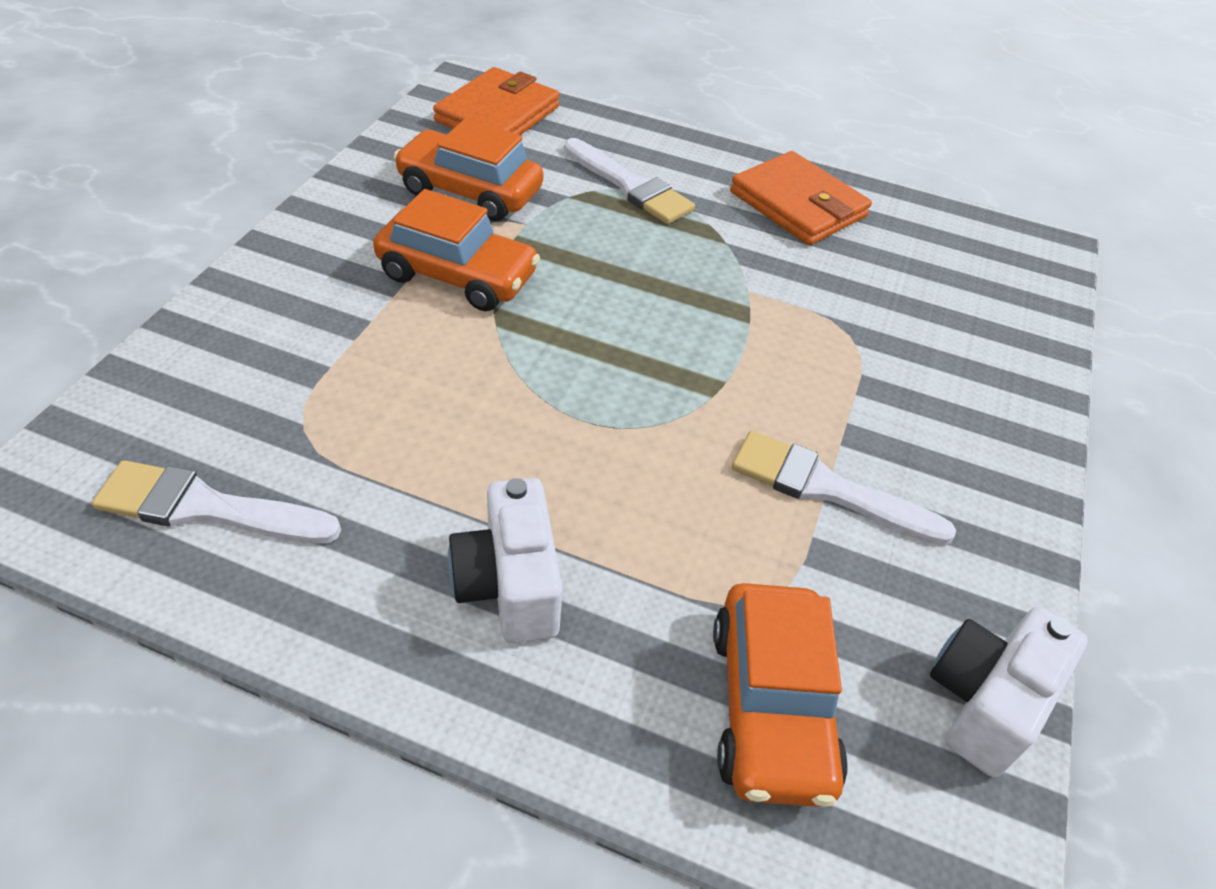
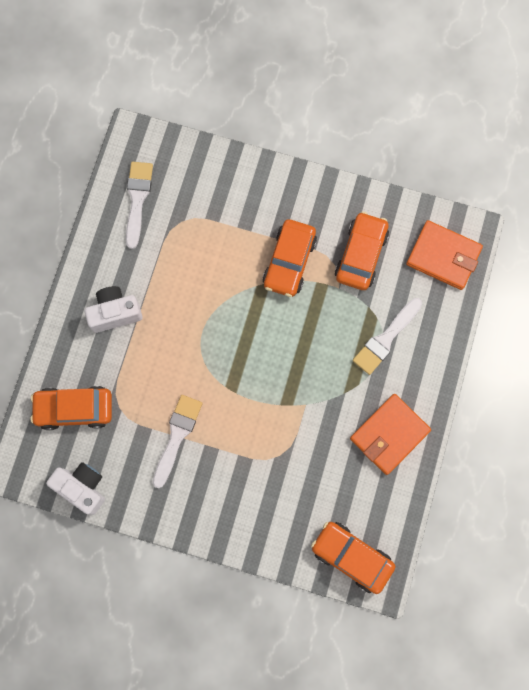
camera: 90 degrees right, 30 degrees up
(1016, 271) = (351, 556): none -> orange car

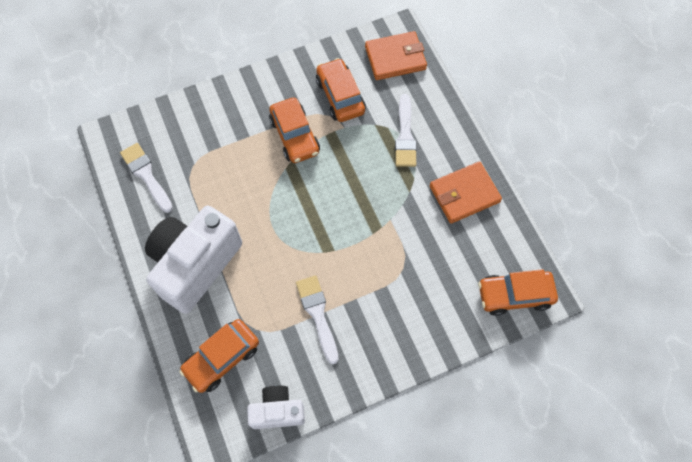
camera: 40 degrees left, 10 degrees down
(115, 313) = (195, 265): white camera -> white camera, size x1.90
(389, 434) = (464, 194): orange wallet -> orange wallet turned 60 degrees clockwise

